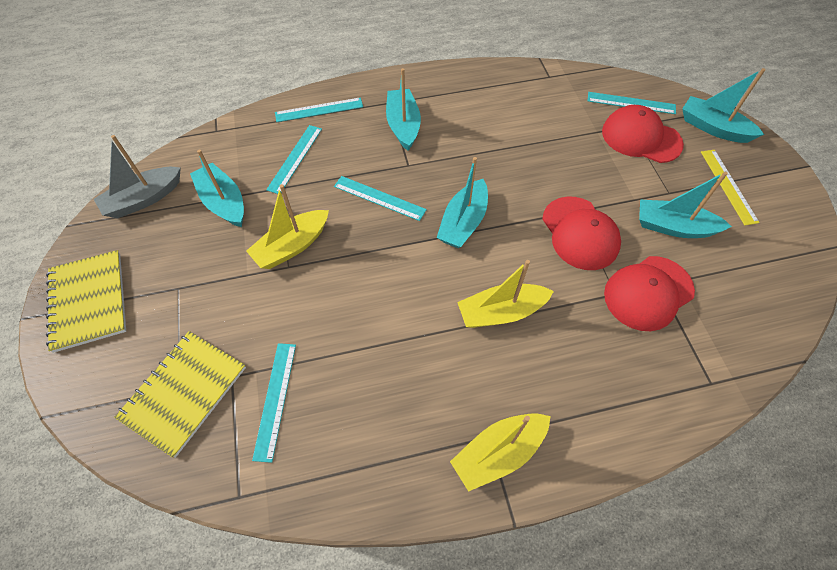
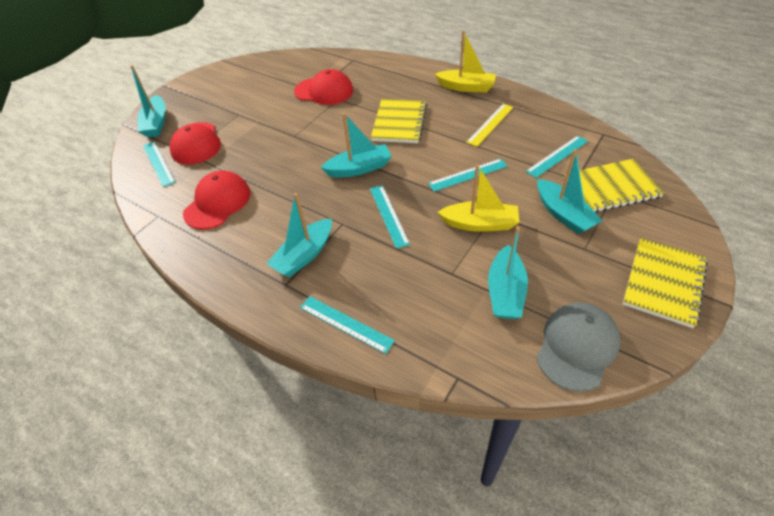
camera: 130 degrees left, 10 degrees down
(144, 199) = (577, 347): grey boat -> grey cap
(295, 158) = (414, 289): turquoise ruler -> turquoise ruler (468, 175)
(501, 312) = (399, 122): yellow boat -> yellow notebook
(580, 233) = (310, 126): red cap -> red cap (218, 203)
(673, 227) = (266, 102): turquoise boat -> turquoise boat (563, 214)
(728, 186) = (210, 100): yellow ruler -> yellow ruler (490, 124)

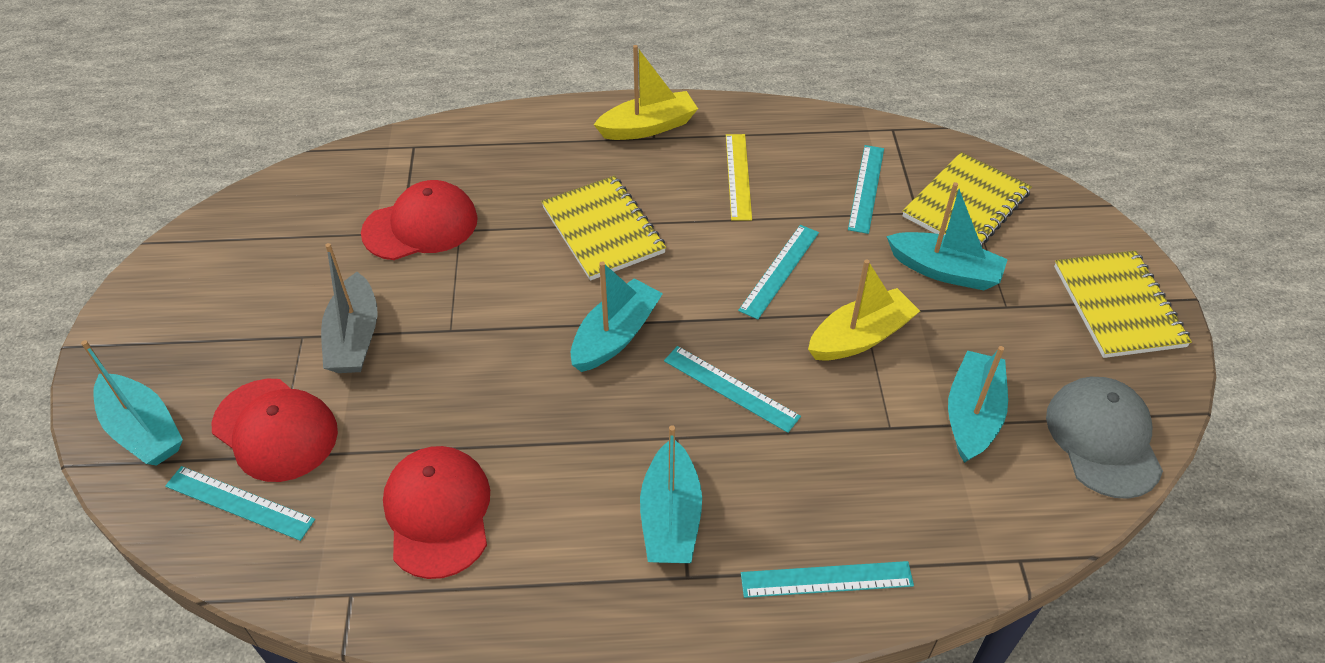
camera: 40 degrees left, 0 degrees up
(256, 123) = (354, 337): none -> grey boat
(505, 292) = (972, 415): turquoise boat -> turquoise boat turned 135 degrees counterclockwise

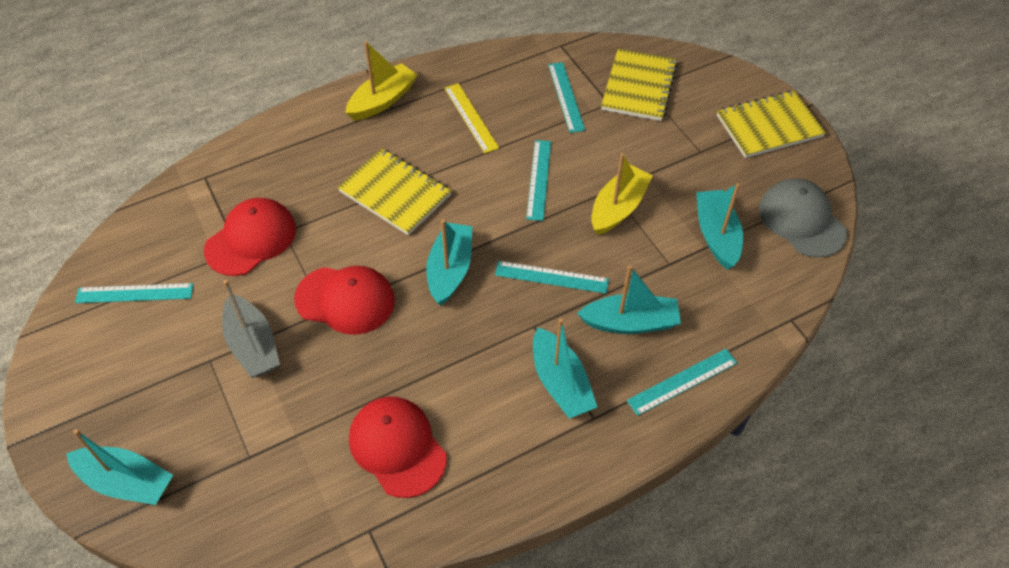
camera: 25 degrees left, 5 degrees up
(239, 503) = (242, 503): turquoise ruler -> turquoise ruler (134, 293)
(275, 430) = (235, 438): red cap -> red cap (345, 300)
(945, 271) = (649, 140): turquoise boat -> turquoise boat (630, 322)
(1118, 306) = (769, 126): yellow notebook -> yellow notebook turned 75 degrees counterclockwise

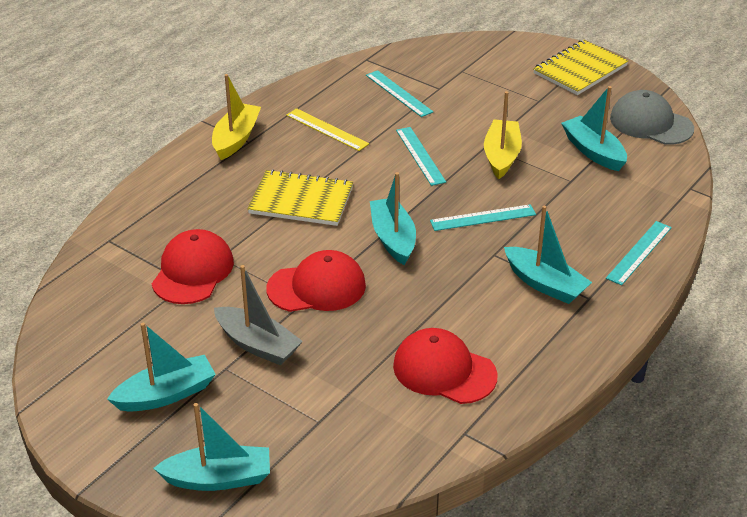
camera: 25 degrees left, 15 degrees down
(134, 293) = (110, 344): turquoise ruler -> none
(630, 322) = (570, 228): turquoise boat -> turquoise boat (166, 394)
(639, 87) = (455, 71): yellow notebook -> none

